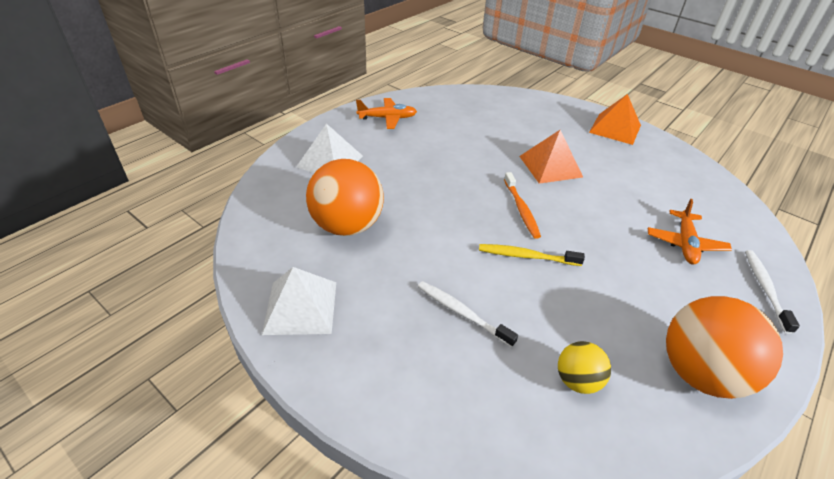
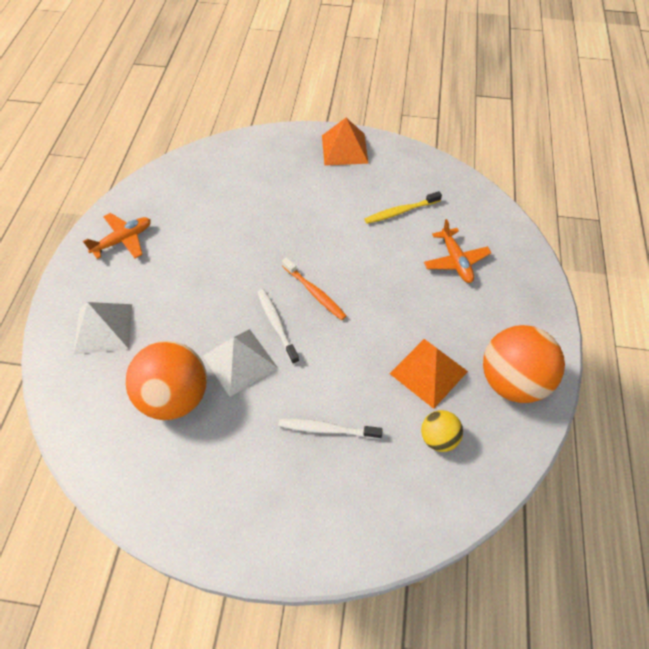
camera: 30 degrees left, 15 degrees up
(301, 307) = (194, 504): white pyramid -> white pyramid (240, 361)
(526, 256) = (345, 342): yellow toothbrush -> yellow toothbrush (400, 211)
(550, 166) = (312, 227): orange pyramid -> orange pyramid (428, 372)
(765, 289) = (525, 277): white toothbrush -> white toothbrush (276, 324)

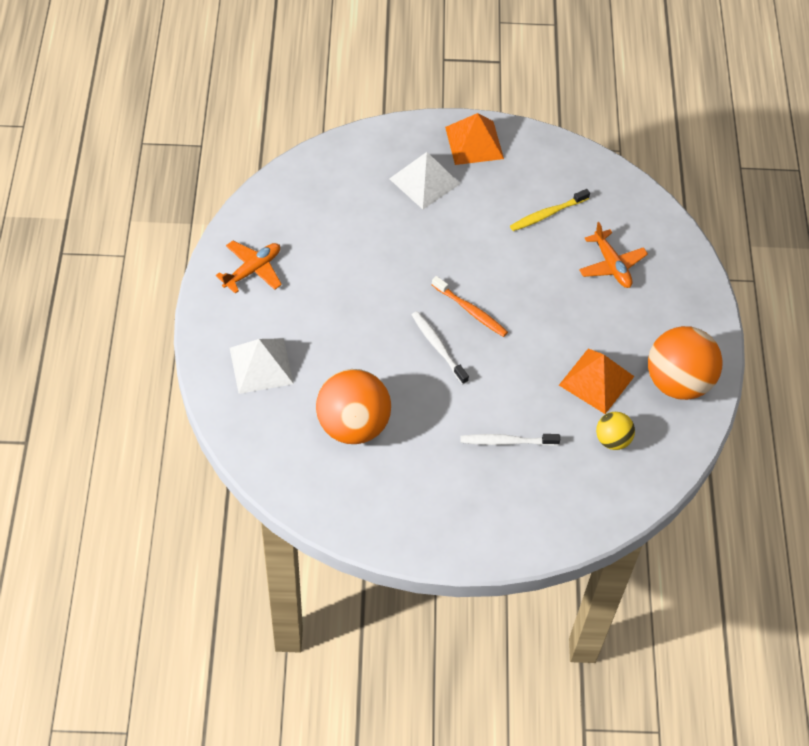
camera: 10 degrees left, 0 degrees up
(240, 361) = (409, 386): white pyramid -> white pyramid (424, 181)

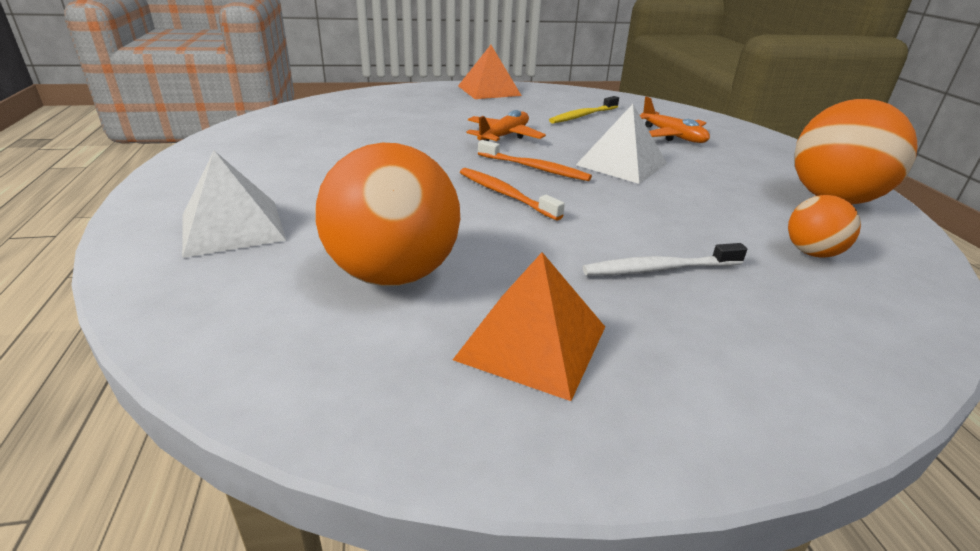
camera: 10 degrees left, 25 degrees down
(253, 270) = (239, 157): orange plane -> orange plane (504, 136)
(424, 181) = (446, 106): white pyramid -> white pyramid (621, 164)
(438, 347) = (505, 194): white toothbrush -> orange toothbrush
(596, 380) = (734, 205): orange pyramid -> orange pyramid (532, 342)
(612, 440) = (812, 253): yellow ball -> orange ball

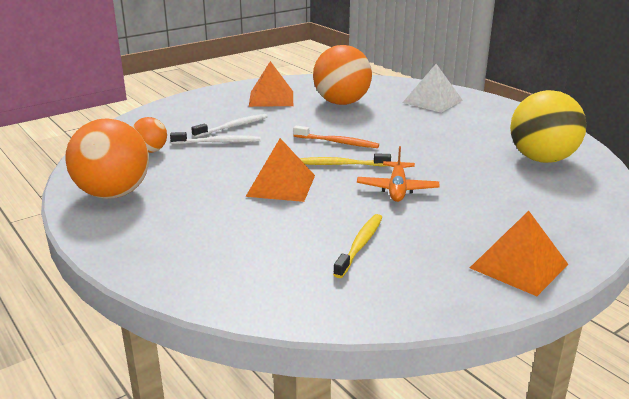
camera: 155 degrees right, 5 degrees down
(316, 125) = (542, 159): none -> yellow ball
(535, 168) = (340, 164): orange toothbrush -> yellow toothbrush
(621, 164) = (281, 185): white pyramid -> orange pyramid
(672, 136) = (248, 237): orange plane -> none
(691, 240) = (218, 142): none -> white toothbrush

